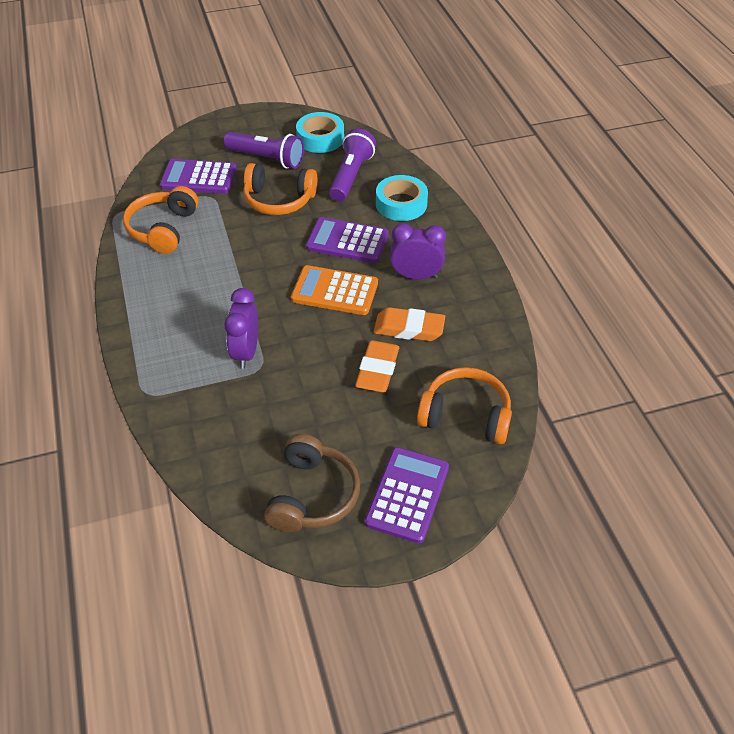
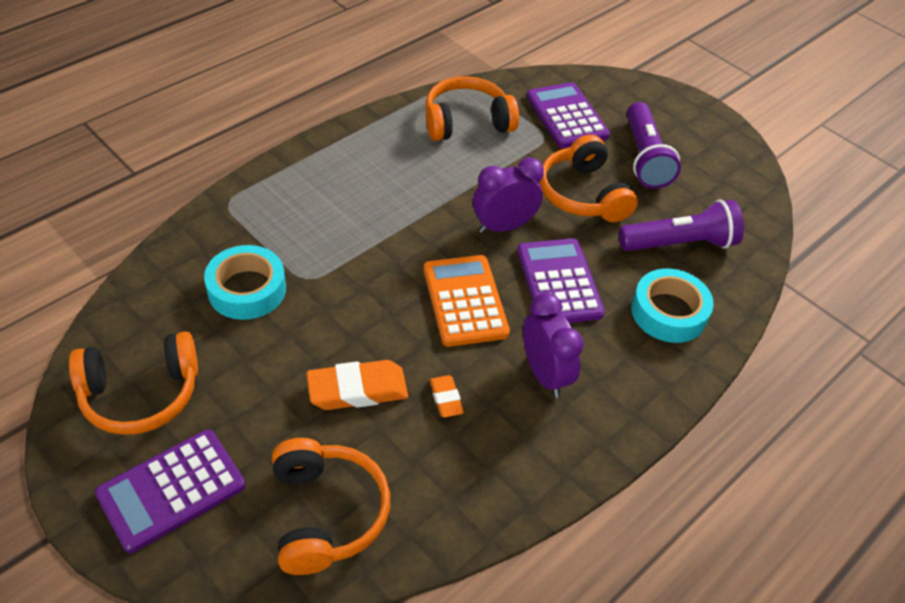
camera: 60 degrees right, 0 degrees up
(246, 352) = (323, 257): purple clock -> purple clock (503, 226)
(312, 495) = (141, 394): brown headphones -> orange headphones
(320, 138) = (724, 190): turquoise tape -> turquoise tape (247, 289)
(407, 495) = (171, 490): purple calculator -> purple calculator turned 150 degrees clockwise
(409, 328) = (446, 398): orange eraser -> orange eraser, size x0.55

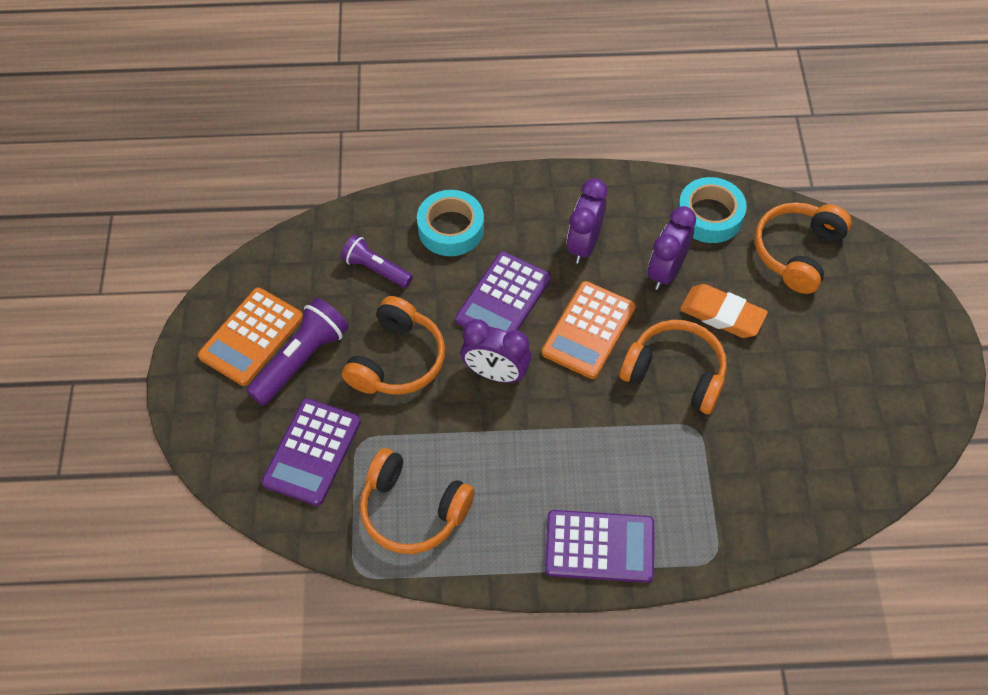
camera: 135 degrees left, 10 degrees up
(141, 394) = (880, 408): orange headphones -> orange headphones (675, 373)
(171, 490) = (888, 325): purple calculator -> purple calculator (599, 547)
(247, 289) = (751, 449): turquoise tape -> turquoise tape (709, 216)
(446, 398) = (666, 271): orange eraser -> purple clock
(680, 244) = (376, 269): purple flashlight -> purple flashlight, size x0.66
(694, 152) = (251, 337): none -> orange calculator

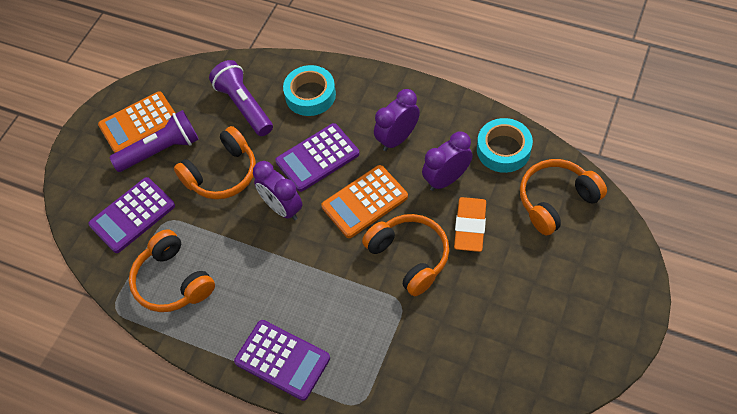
camera: 30 degrees right, 0 degrees up
(376, 269) = (244, 106): purple flashlight -> purple flashlight, size x1.52
(722, 315) = (470, 227): orange eraser -> orange eraser turned 45 degrees clockwise

